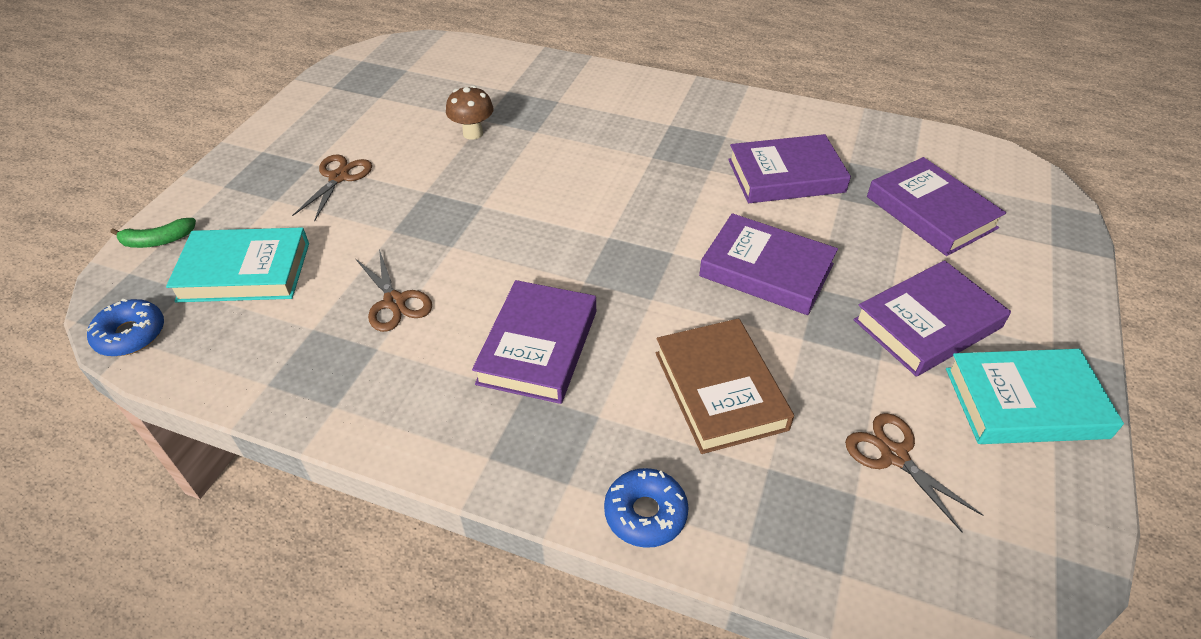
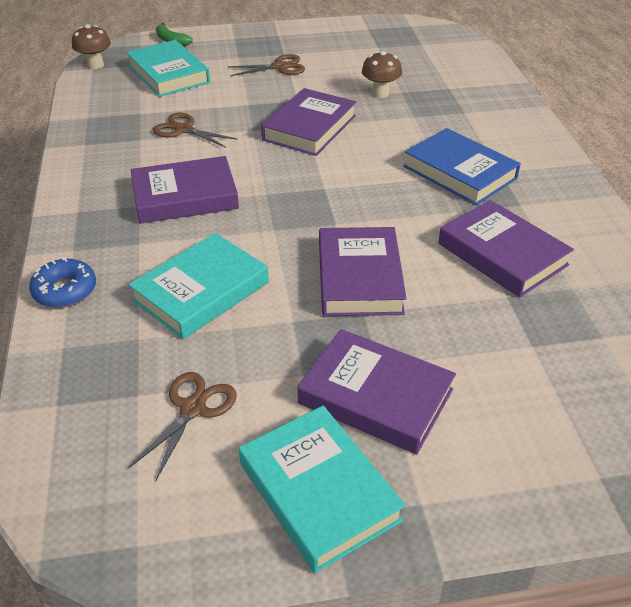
camera: 60 degrees right, 5 degrees down
(130, 335) = (95, 65): blue donut -> brown mushroom
(394, 302) = (183, 130): brown scissors -> brown scissors turned 90 degrees clockwise
(653, 146) = (459, 172): none -> blue book
(720, 390) = (201, 291): brown book -> turquoise book
(931, 212) = (552, 364): purple book -> purple book (309, 128)

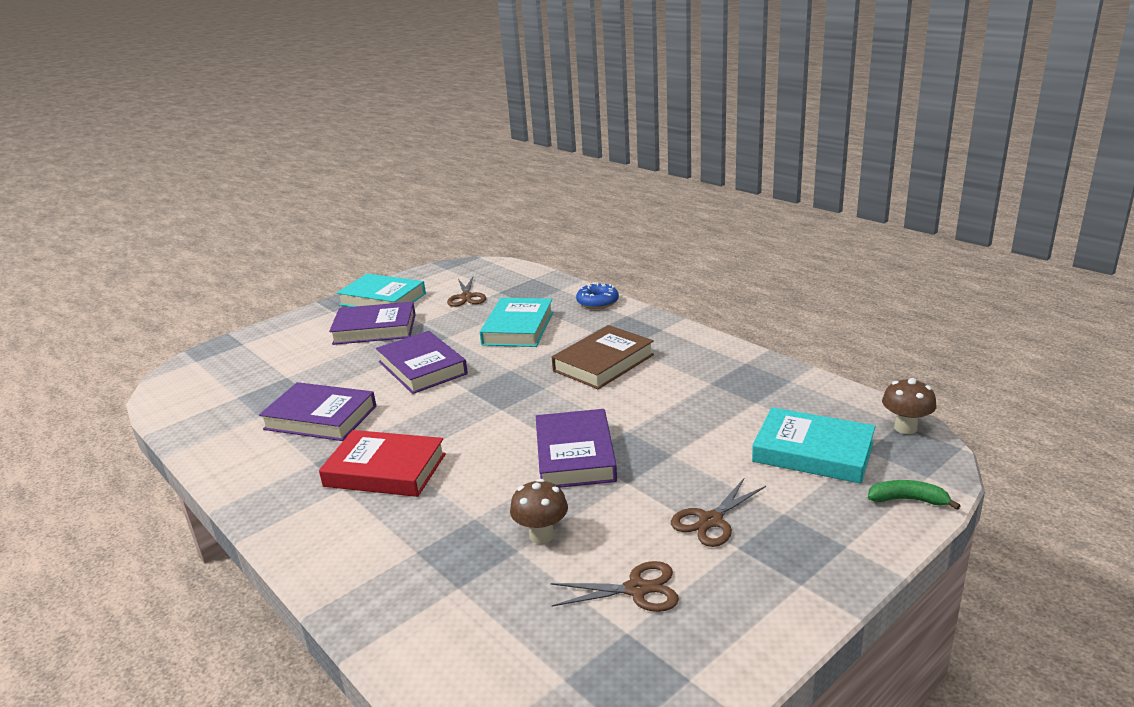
camera: 150 degrees right, 15 degrees down
(183, 130) = (689, 404): brown scissors -> brown scissors (636, 589)
(185, 196) = (603, 363): purple book -> brown book
(459, 172) = (385, 470): blue book -> red book

